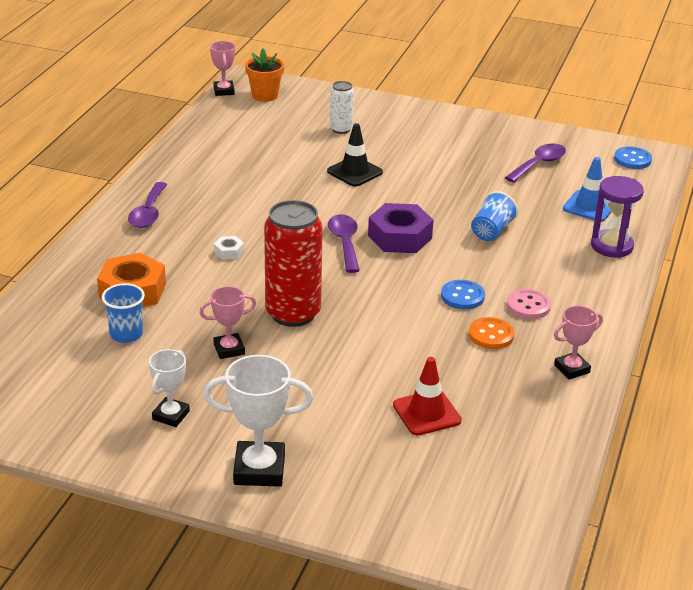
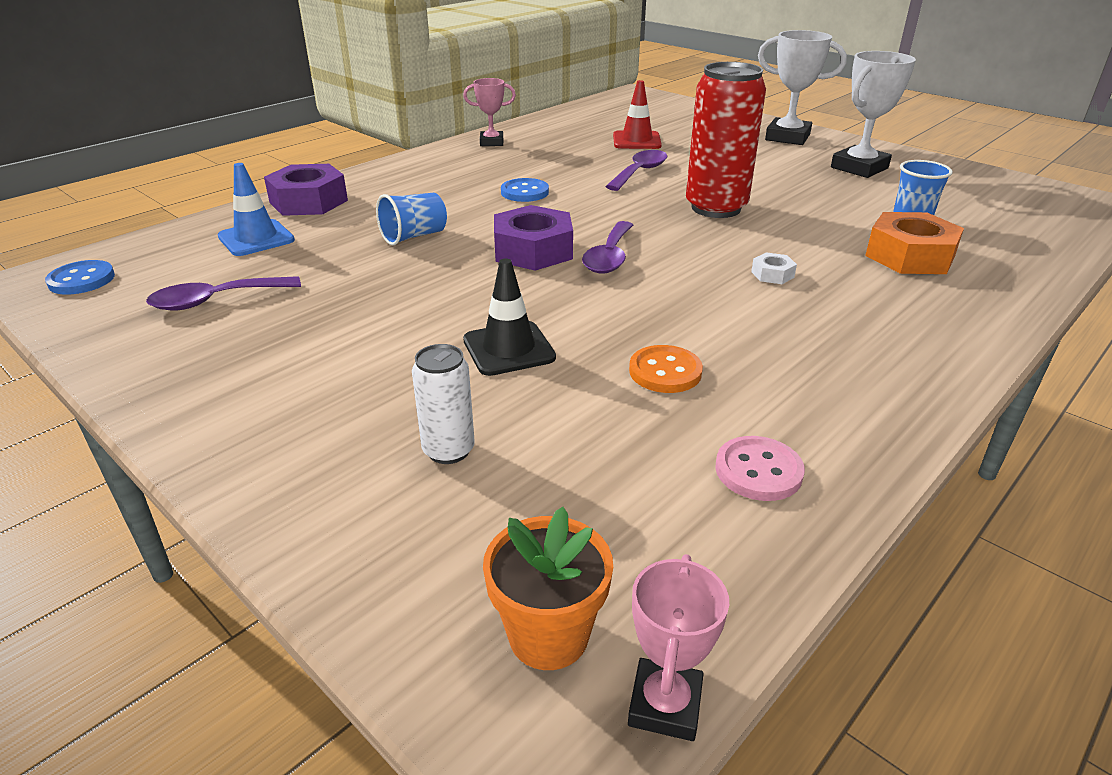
camera: 155 degrees left, 0 degrees up
(148, 213) = (897, 350): purple spoon -> purple spoon (640, 172)
(171, 415) = (859, 168): white trophy -> white trophy, size x1.66
(229, 349) = (795, 195): pink trophy -> none
(491, 335) = (532, 167): orange button -> orange button (665, 372)
(528, 306) = (470, 177): pink button -> pink button (758, 471)
(611, 246) = (309, 201): purple hourglass -> purple nut

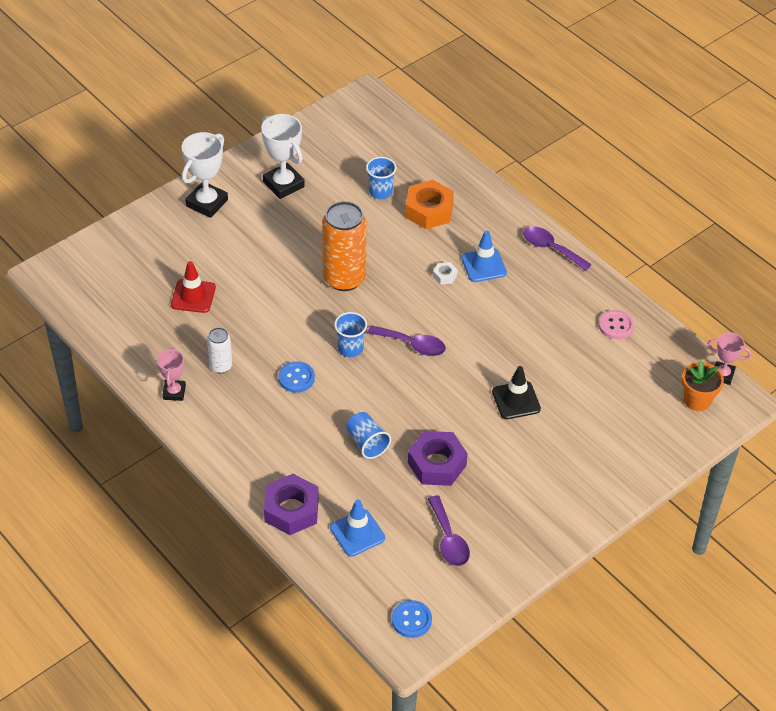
camera: 85 degrees left, 15 degrees up
(448, 450) = (598, 426): white can -> white can (221, 366)
(533, 250) = (398, 381): purple nut -> purple nut (437, 464)
(586, 218) = (350, 348): none -> blue cup
(640, 172) = (267, 306): purple spoon -> purple spoon (551, 248)
(665, 372) = (541, 341): orange button -> none
(716, 208) = (344, 278): red can -> orange can
(823, 306) = (483, 265): none -> blue traffic cone

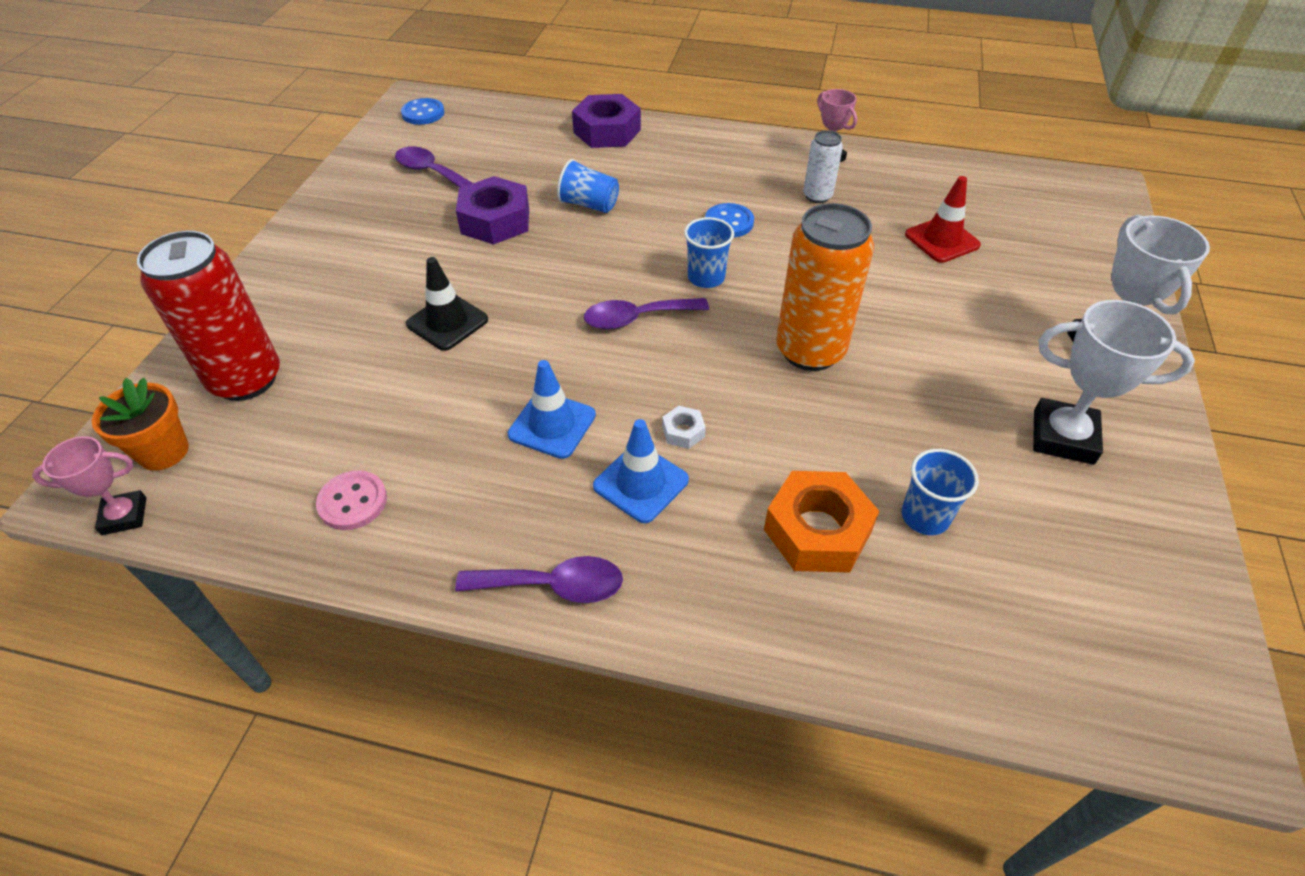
camera: 145 degrees right, 0 degrees up
(357, 533) = (528, 142): blue traffic cone -> blue traffic cone (552, 425)
(643, 423) = (246, 379): none -> red can

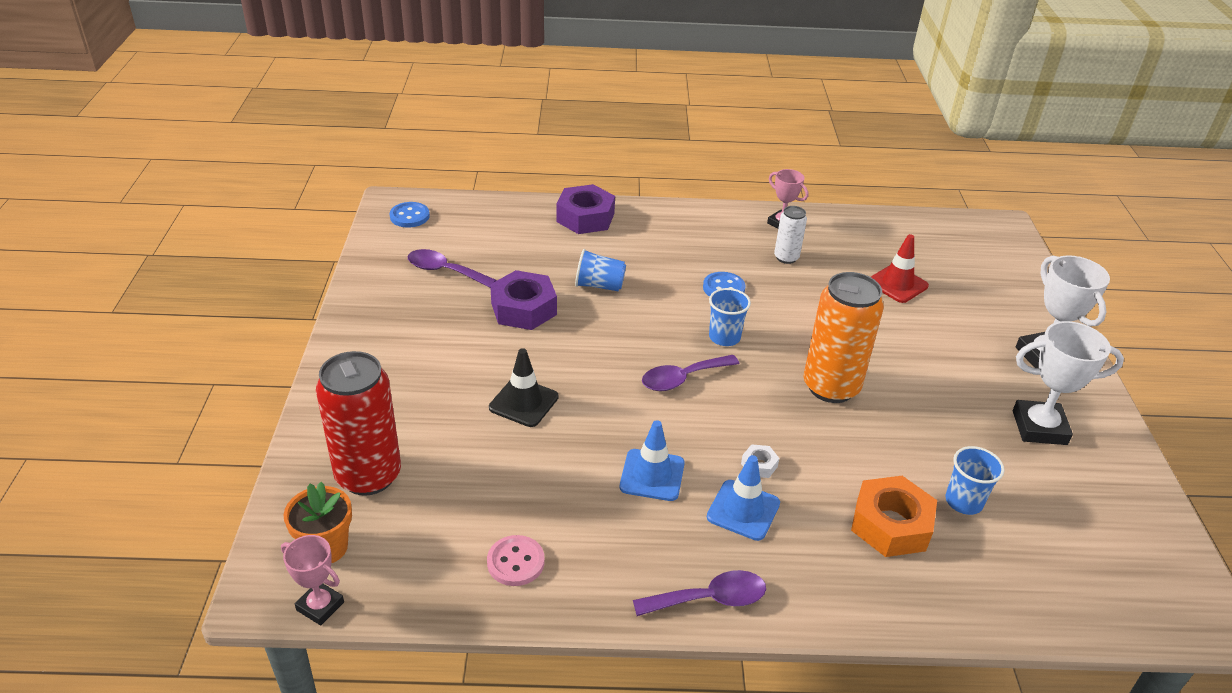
camera: 15 degrees left, 10 degrees down
(124, 516) = (320, 606): pink trophy -> pink trophy turned 60 degrees clockwise

